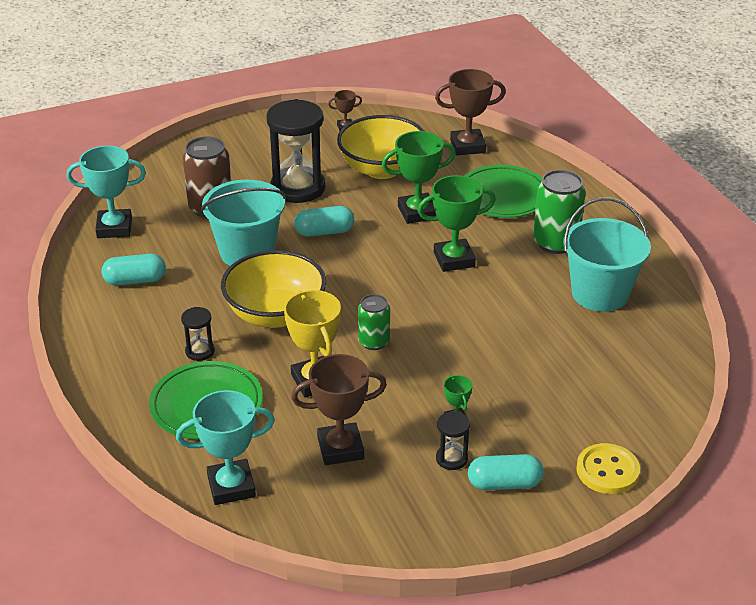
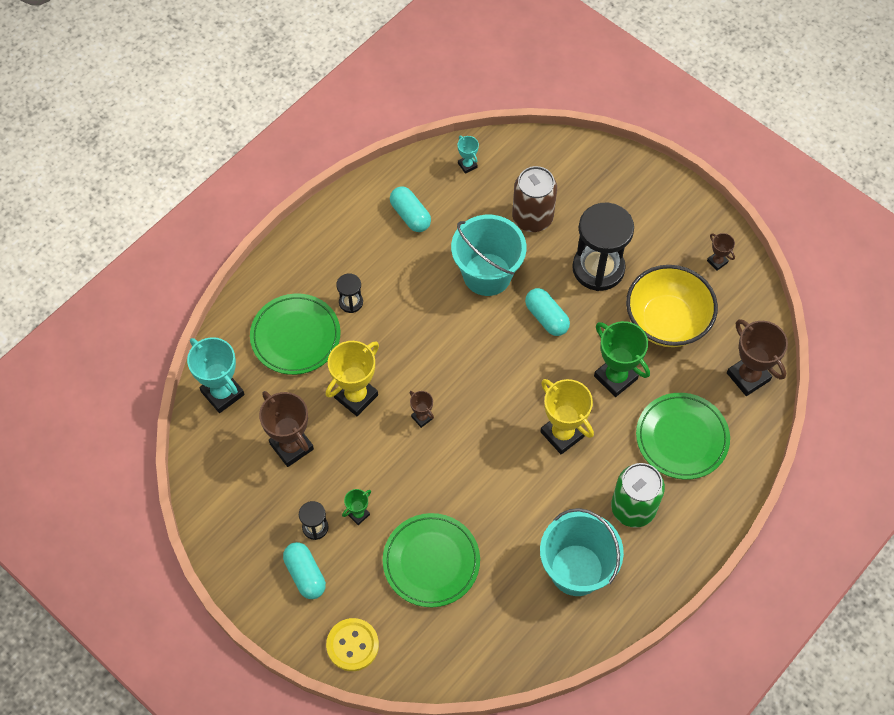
camera: 65 degrees right, 25 degrees up
(114, 228) = (467, 165): turquoise trophy -> turquoise trophy, size x0.50
(275, 314) = (420, 332): yellow bowl -> none
(374, 342) = (422, 417): green can -> brown trophy
(454, 259) = (562, 434): green trophy -> yellow trophy
(540, 384) = (431, 562): none -> green plate

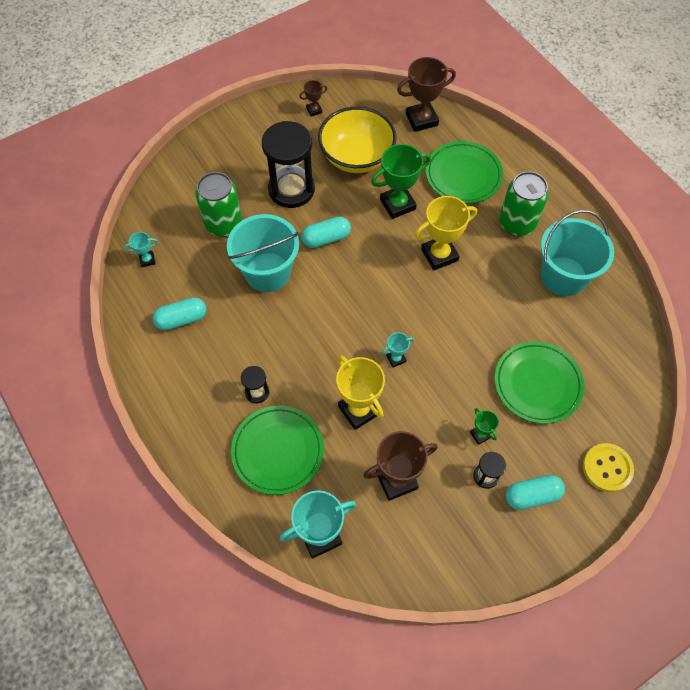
camera: 75 degrees left, 0 degrees up
(422, 417) = (396, 358): brown trophy -> turquoise trophy
(532, 218) = (223, 224): brown can -> green can

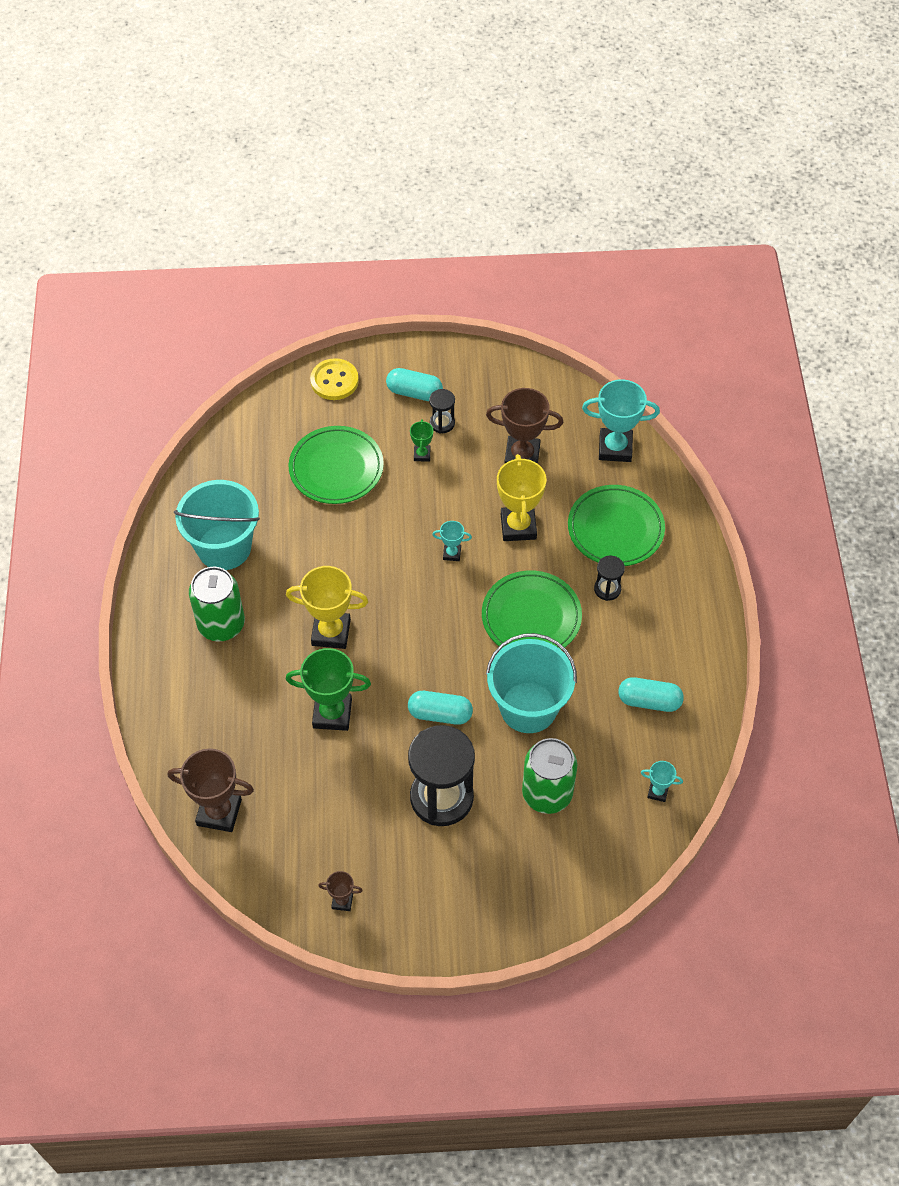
camera: 150 degrees left, 5 degrees down
(356, 157) = (335, 801): yellow bowl -> none
(463, 175) = (231, 711): green plate -> green plate (531, 617)

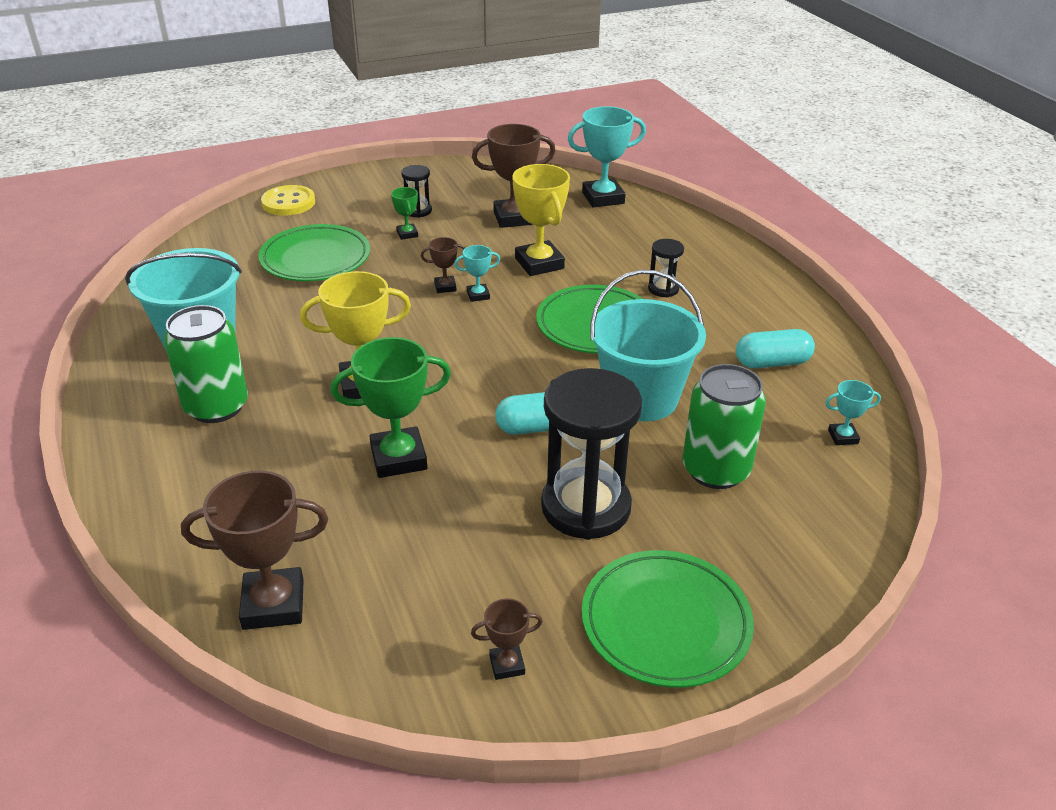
camera: 20 degrees left, 20 degrees down
(414, 392) = (378, 197): turquoise capsule -> none
(429, 535) = (445, 287): none -> brown trophy
(615, 529) = (641, 247): green plate -> green plate (665, 622)

